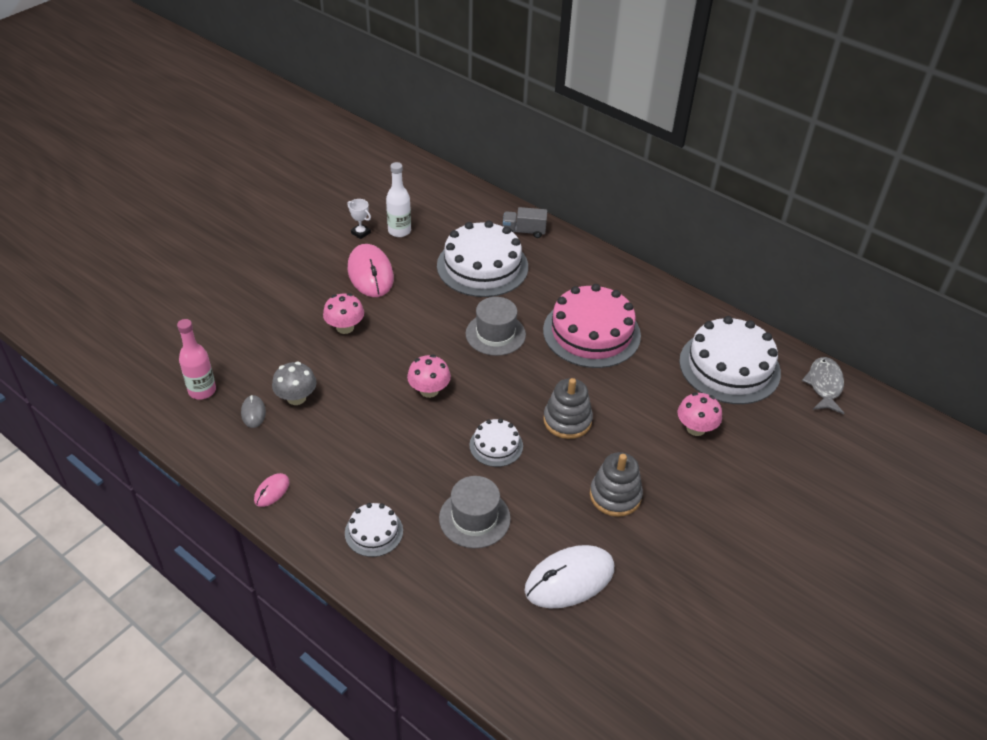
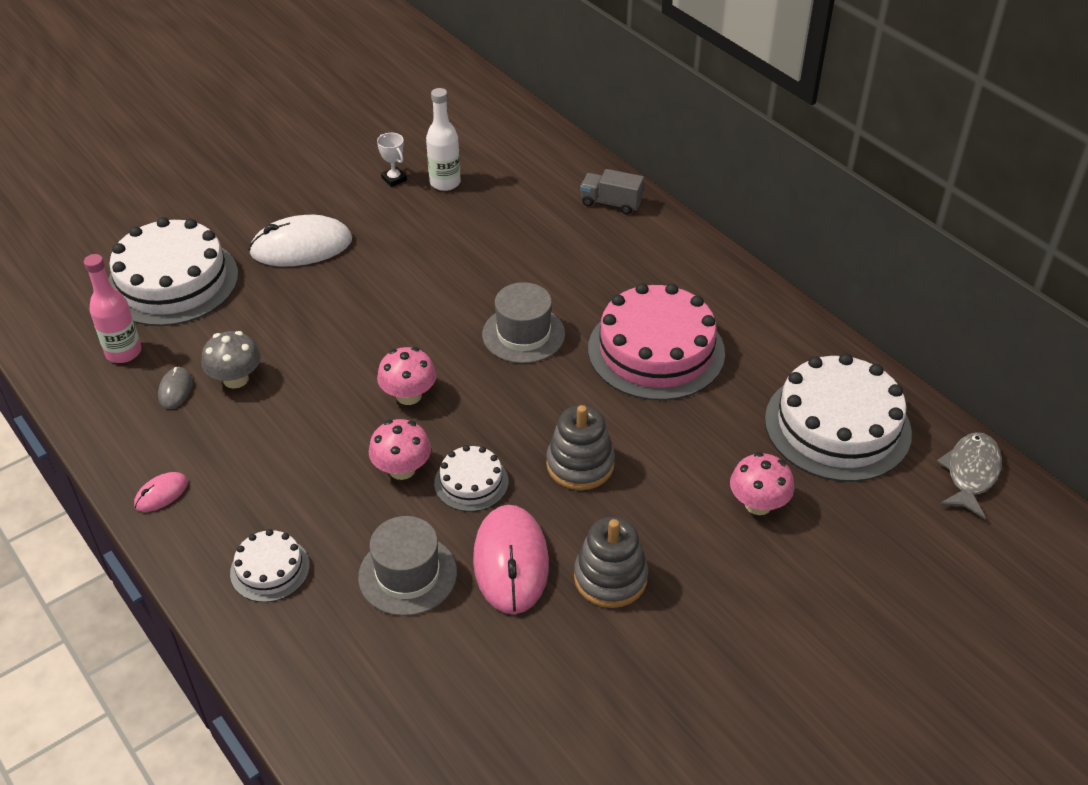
camera: 15 degrees right, 0 degrees up
(345, 327) = (330, 298): pink mushroom -> pink mushroom (402, 469)
(370, 273) = (387, 233): pink mouse -> pink mouse (511, 562)
(482, 266) = (538, 242): white cake -> white cake (172, 281)
(569, 579) = (506, 681): white mouse -> white mouse (301, 246)

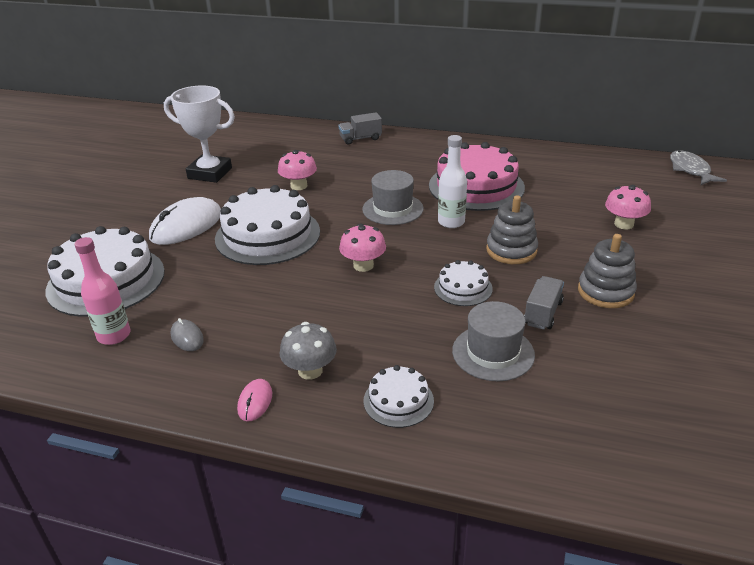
camera: 35 degrees left, 10 degrees down
(236, 379) = (228, 310): grey mushroom -> grey mushroom (310, 371)
(394, 179) = (210, 173): white trophy -> white trophy, size x2.30
(402, 469) = (411, 302): pink mushroom -> pink mushroom (299, 186)
(445, 183) = (247, 164): white bottle -> white bottle (451, 222)
(511, 562) = (542, 313): pink mouse -> grey truck
(837, 426) = (608, 178): white cake -> white cake (267, 235)

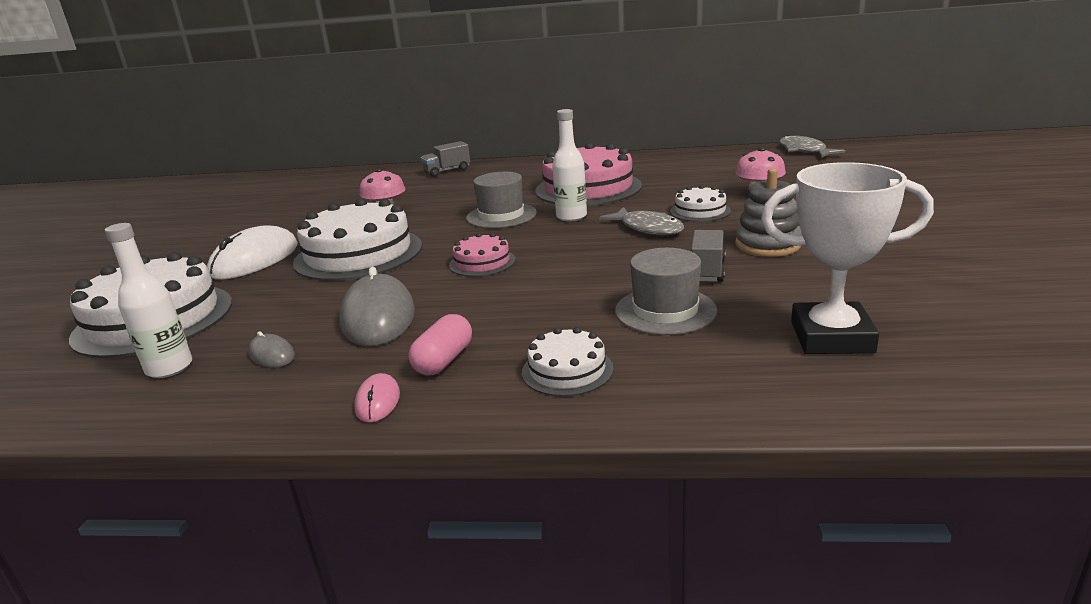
camera: 10 degrees left, 10 degrees down
(114, 335) = (169, 368): pink bottle -> white bottle
(210, 173) = (277, 216): white trophy -> white trophy (831, 337)
(270, 313) = (378, 317): none -> grey mouse
(310, 371) = (444, 360): grey mushroom -> pink capsule
(363, 265) = (482, 262): pink mushroom -> pink cake
(463, 288) = (606, 264): white cake -> white cake (700, 211)
(511, 250) = (648, 228): grey stacking toy -> grey fish

